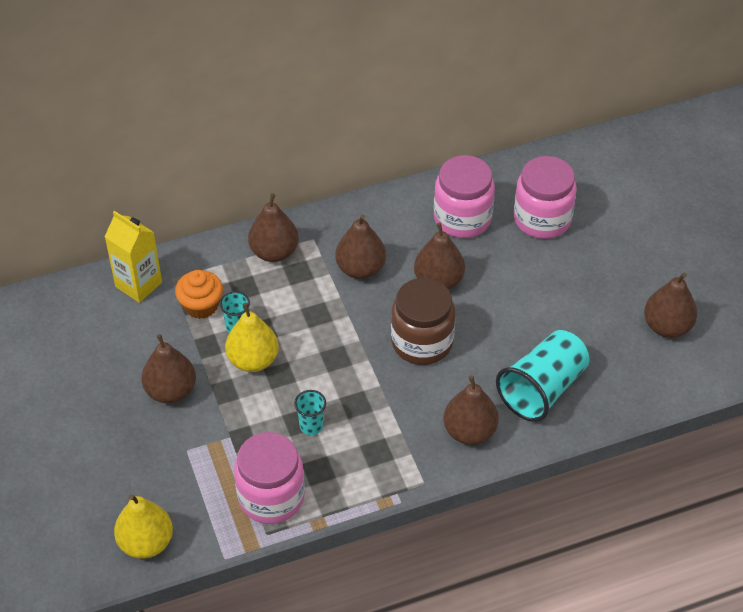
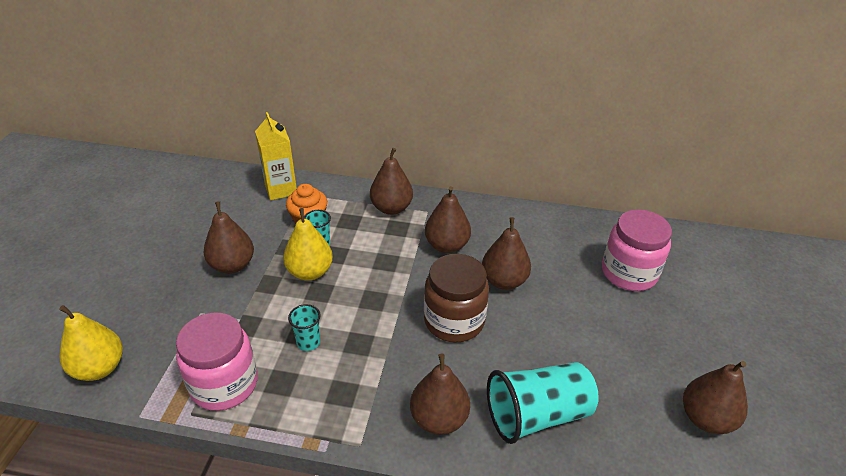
camera: 30 degrees right, 10 degrees down
(462, 218) = (557, 245): pink jar -> none

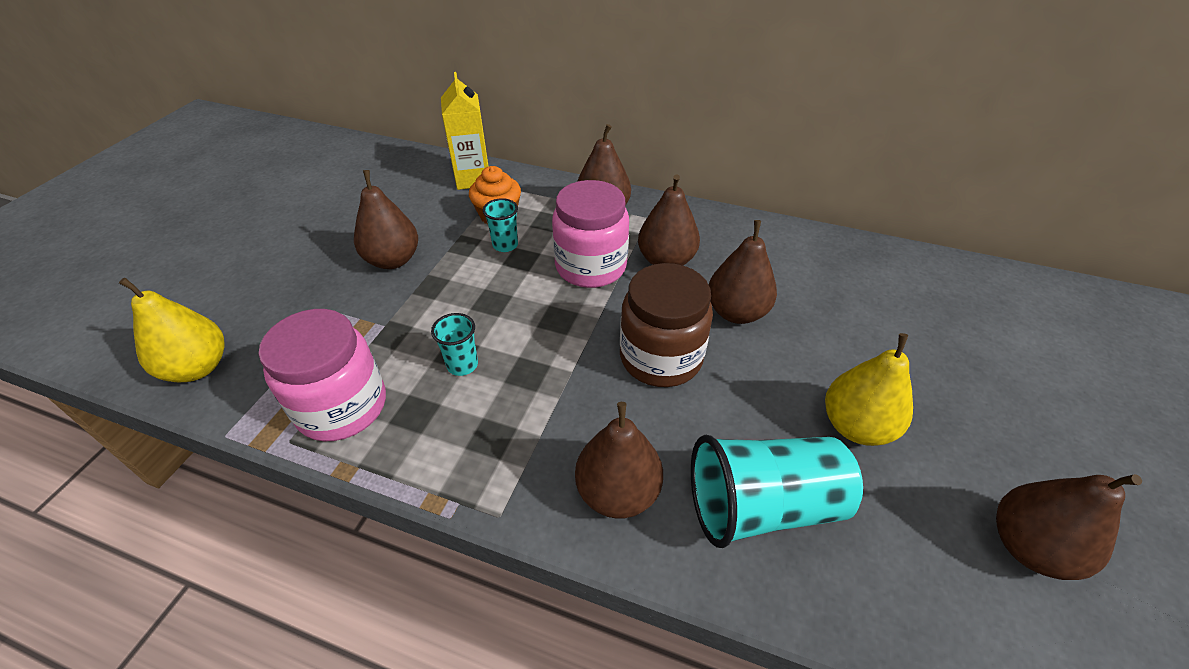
camera: 10 degrees right, 5 degrees up
(310, 272) = (485, 277): yellow pear -> yellow pear (856, 426)
(629, 273) = (915, 319): pink jar -> pink jar (591, 266)

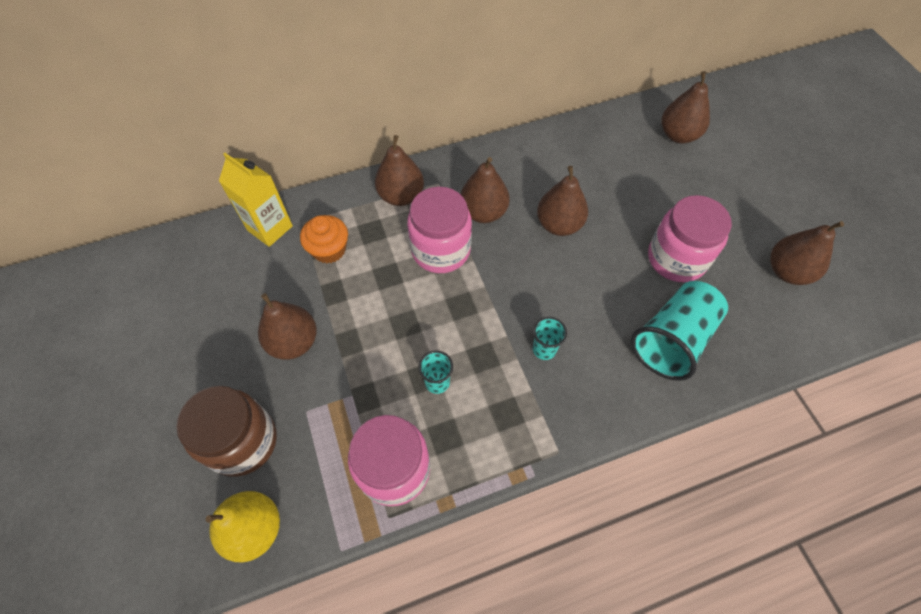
camera: 40 degrees left, 15 degrees up
(505, 245) = (363, 272): turquoise cup -> turquoise cup (544, 349)
(618, 492) = (602, 389): brown pear -> brown pear (678, 135)
(660, 357) = (546, 288): brown jar -> brown jar (243, 442)
(856, 426) = (676, 258): yellow pear -> pink jar

